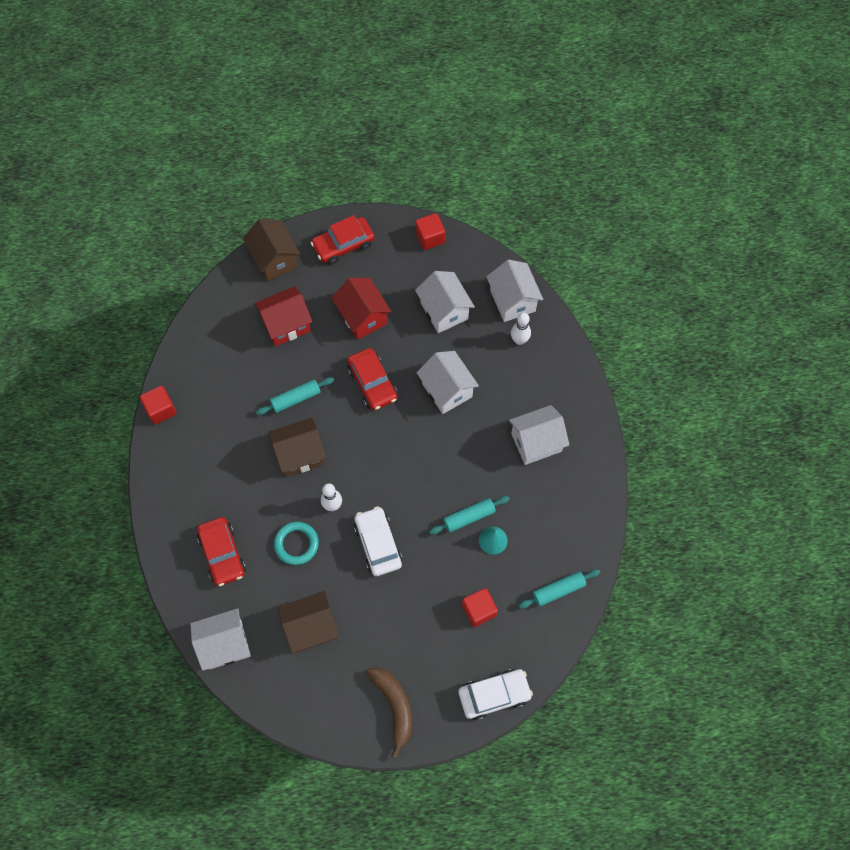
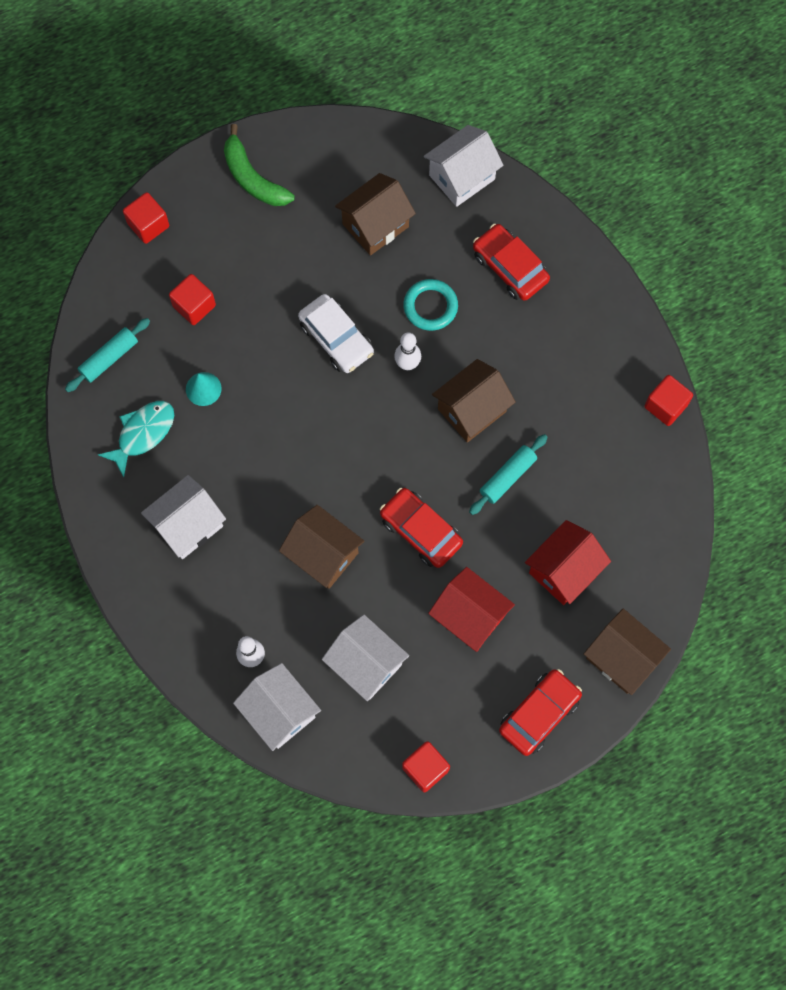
camera: 160 degrees right, 5 degrees up
(394, 707) = (253, 178): brown banana -> green banana
(447, 390) = (323, 555): white house -> brown house
(469, 517) = (240, 405): turquoise rolling pin -> none
(494, 695) = (148, 225): white car -> red cube
(549, 521) = (143, 434): none -> turquoise fish

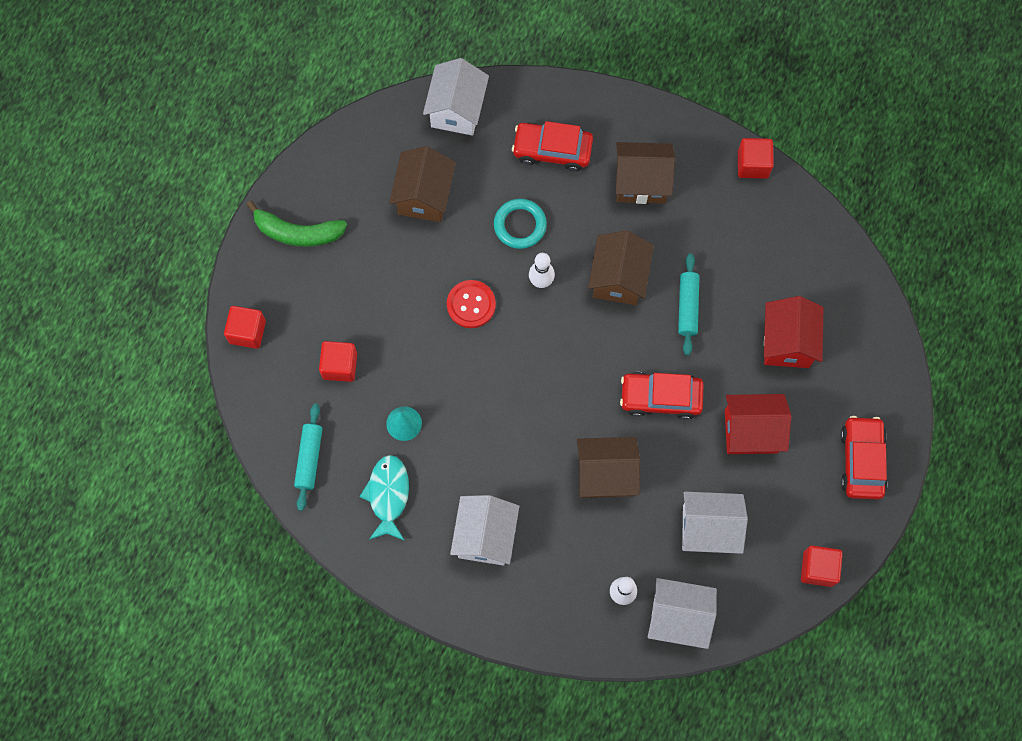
camera: 40 degrees left, 0 degrees up
(336, 338) = (471, 304): white car -> red button
(621, 658) = (882, 372): brown house -> brown house (641, 182)

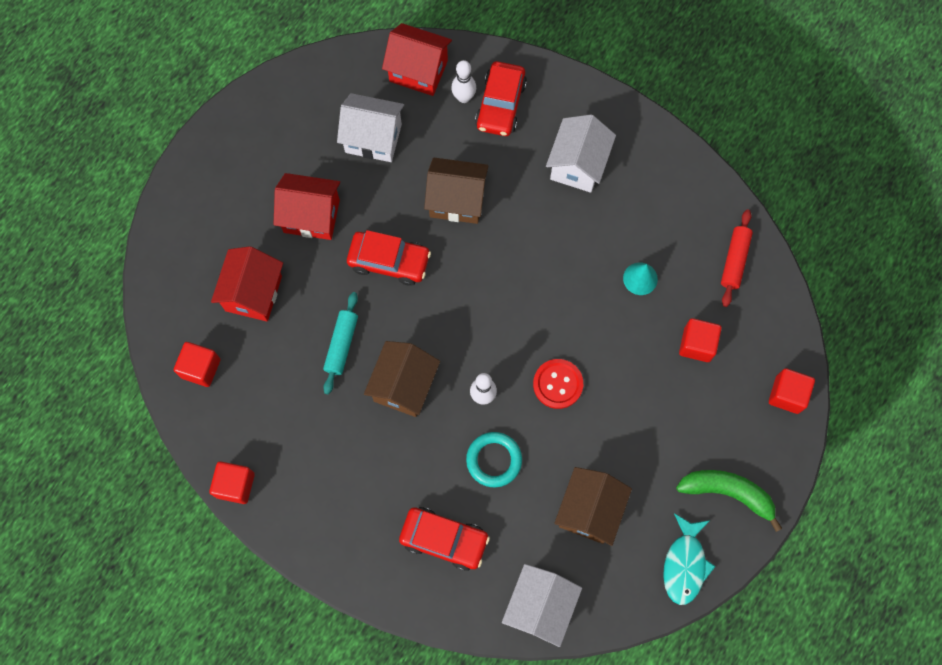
camera: 170 degrees left, 0 degrees up
(309, 459) = (734, 260): turquoise rolling pin -> red rolling pin
(388, 495) = (663, 215): turquoise fish -> turquoise fish (684, 564)
(641, 182) = (357, 485): brown house -> none
(678, 617) = (418, 71): white house -> red house
(818, 568) = (284, 90): red cube -> red cube (201, 368)
(861, 461) = (217, 173): red car -> red car (500, 105)

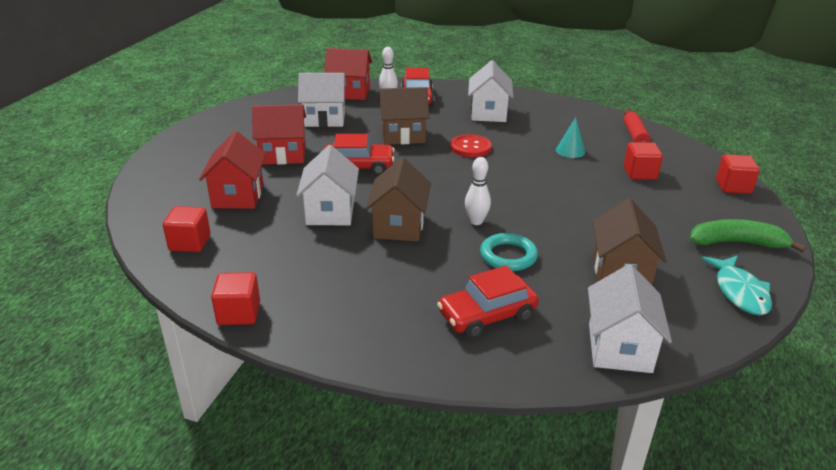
camera: 15 degrees left, 40 degrees down
(342, 345) = (330, 212): turquoise rolling pin -> white house
(444, 539) = (487, 315): red car -> red car turned 150 degrees clockwise
(557, 384) = (539, 206): red button -> red button (470, 147)

